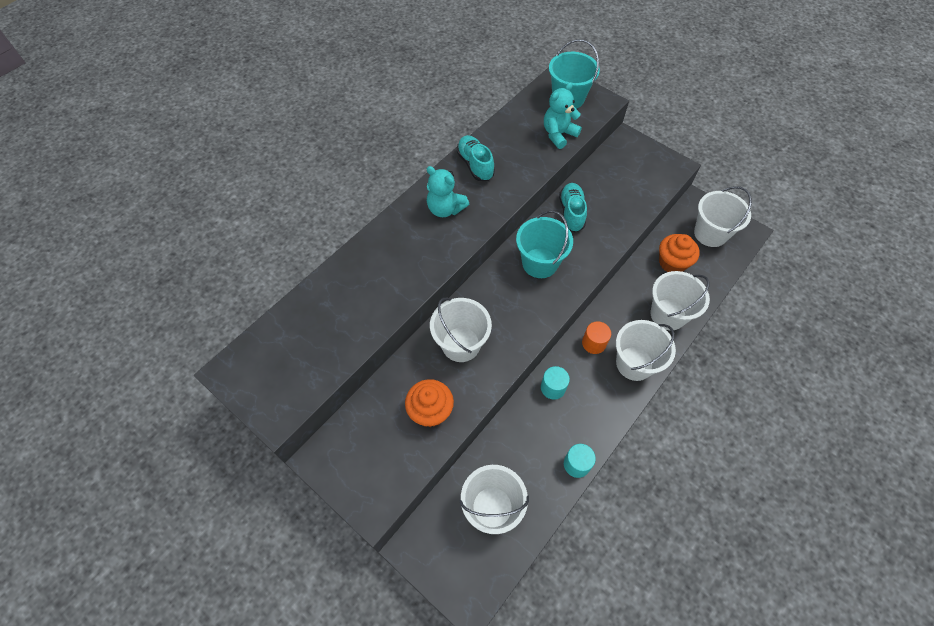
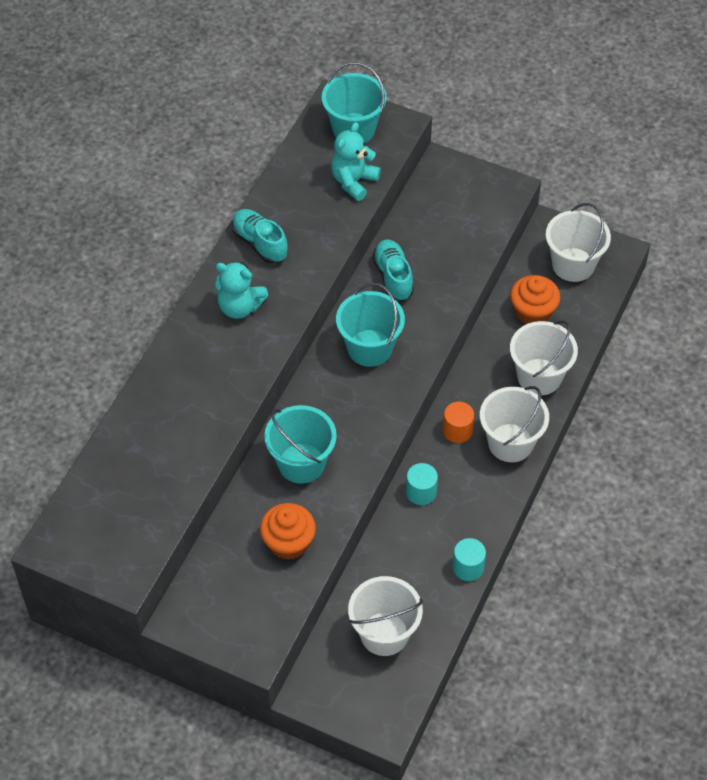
camera: 15 degrees left, 5 degrees down
(461, 344) = (301, 463): white bucket -> turquoise bucket

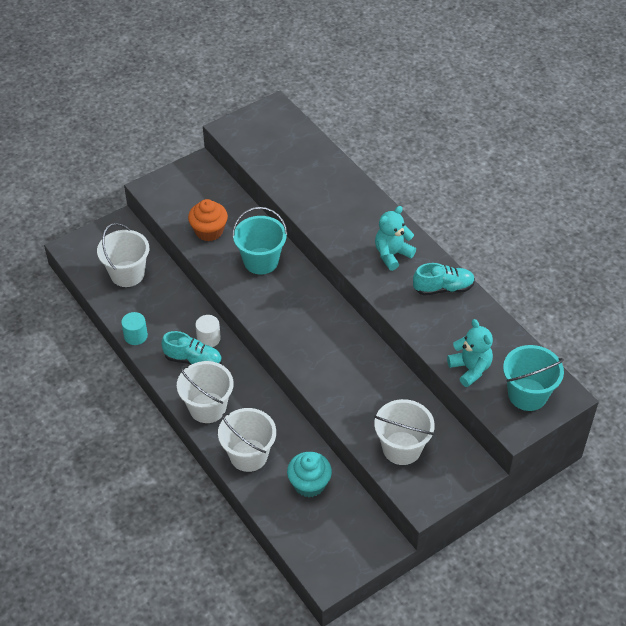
camera: 120 degrees right, 5 degrees down
(369, 348) = (326, 337): turquoise bucket -> none
(393, 277) = (381, 381): turquoise shoe -> turquoise shoe (193, 360)
(421, 492) = (208, 338): turquoise cylinder -> white cylinder
(457, 430) = (240, 382): orange cylinder -> none
(533, 312) = (309, 484): orange cupcake -> turquoise cupcake
(573, 265) = (336, 538): white bucket -> white bucket (402, 448)

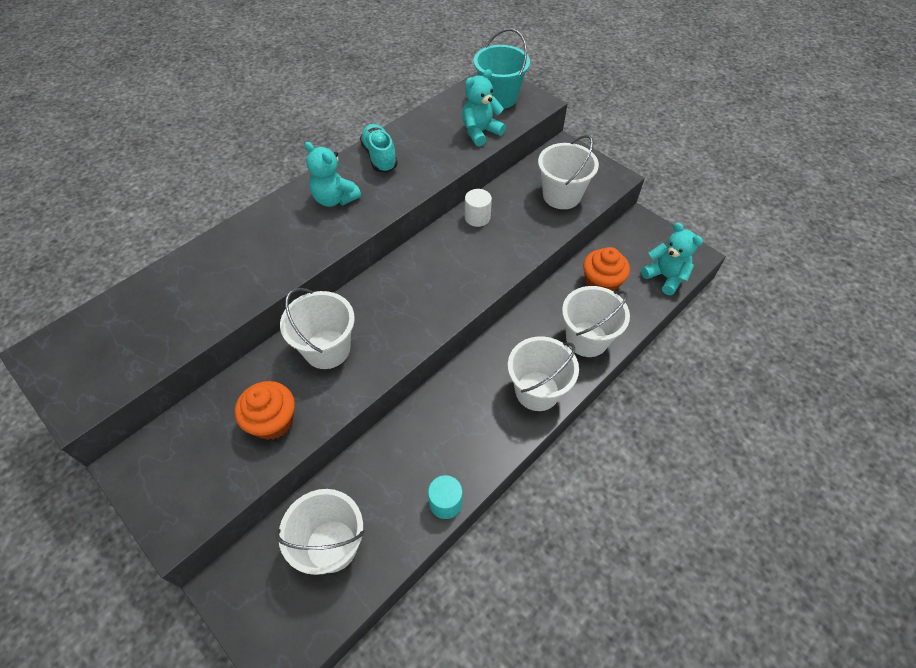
camera: 100 degrees left, 5 degrees up
(193, 360) = (471, 421): turquoise shoe -> none
(208, 338) = (434, 411): white cylinder -> white cylinder (477, 217)
(261, 261) = (327, 349): turquoise bucket -> white bucket
(305, 542) = (665, 277): none -> turquoise teddy bear
(309, 484) = (601, 283): turquoise cupcake -> orange cupcake

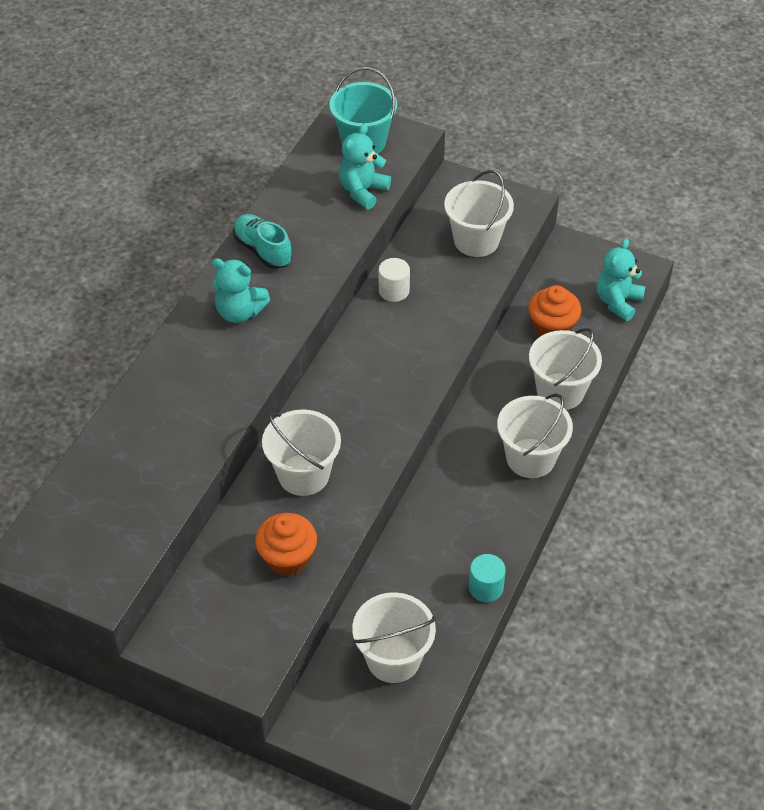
camera: 20 degrees left, 5 degrees down
(665, 277) = (618, 302): turquoise teddy bear -> turquoise teddy bear turned 90 degrees counterclockwise

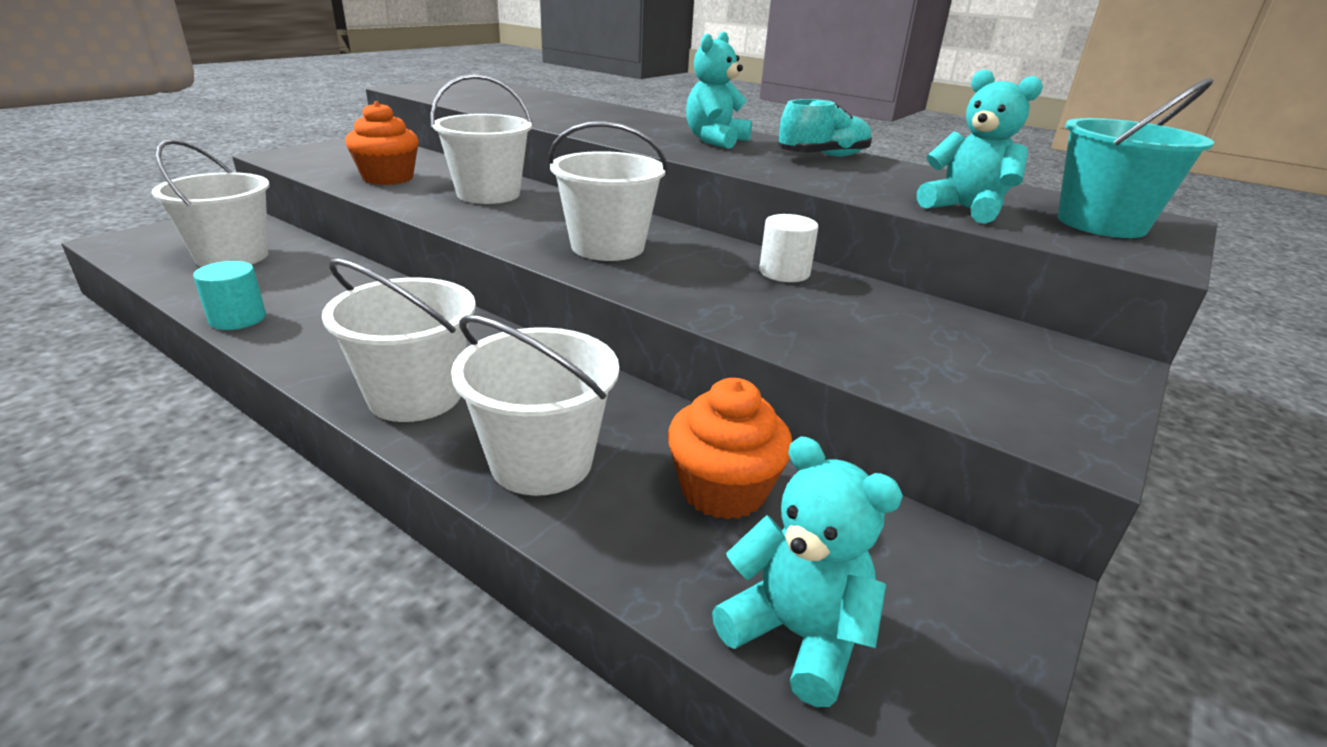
camera: 100 degrees right, 20 degrees down
(476, 240) = (919, 355): white bucket -> white bucket (607, 247)

